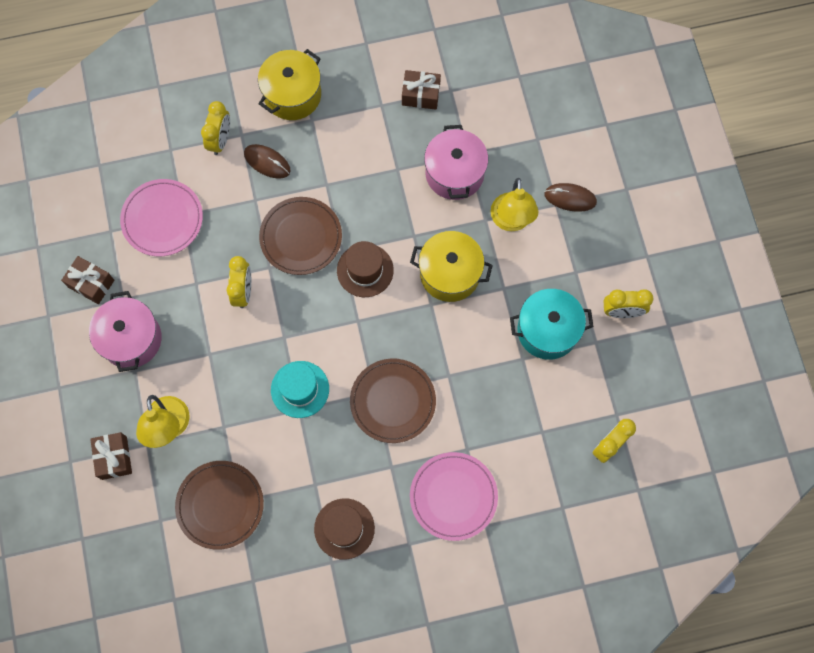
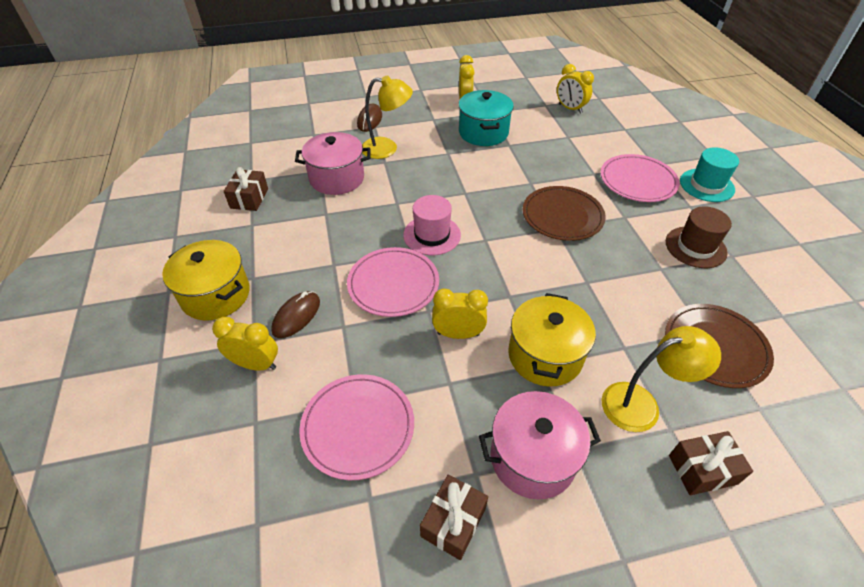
camera: 90 degrees left, 25 degrees down
(300, 389) = (565, 282): turquoise hat -> turquoise hat (706, 185)
(301, 237) = (393, 284): brown plate -> pink plate
(365, 270) = (432, 235): brown hat -> pink hat
(450, 273) = (435, 182): yellow pot -> yellow pot (545, 355)

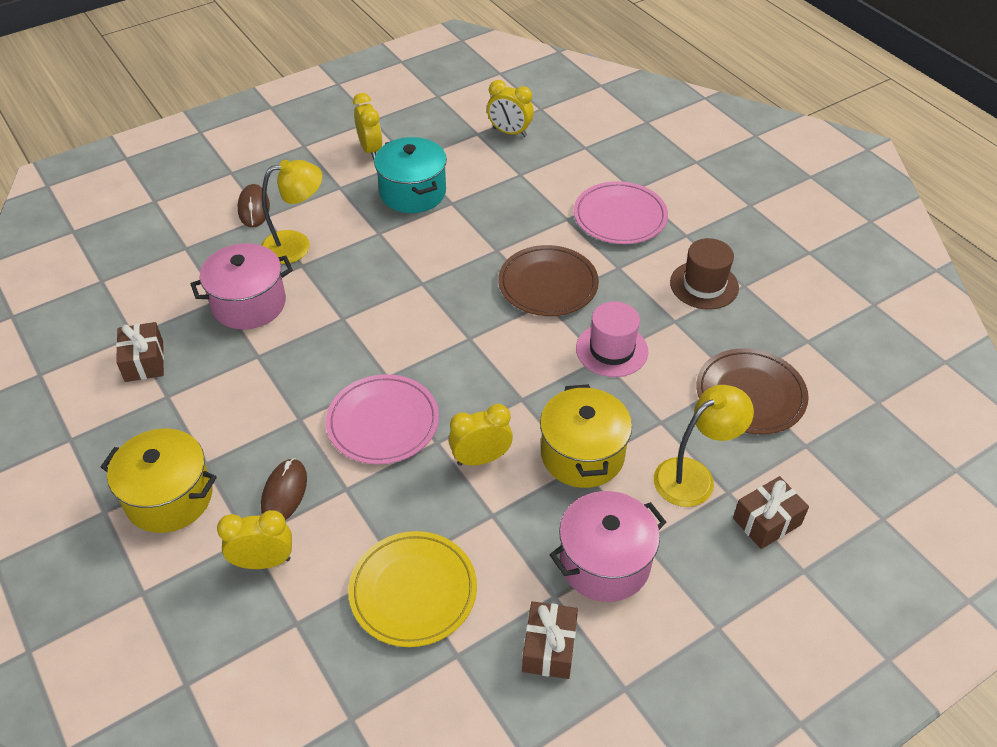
camera: 20 degrees left, 0 degrees up
(358, 427) = (413, 591): pink plate -> yellow plate
(432, 235) = (403, 349): pink hat -> pink hat (611, 350)
(706, 185) = (697, 203): turquoise hat -> none

